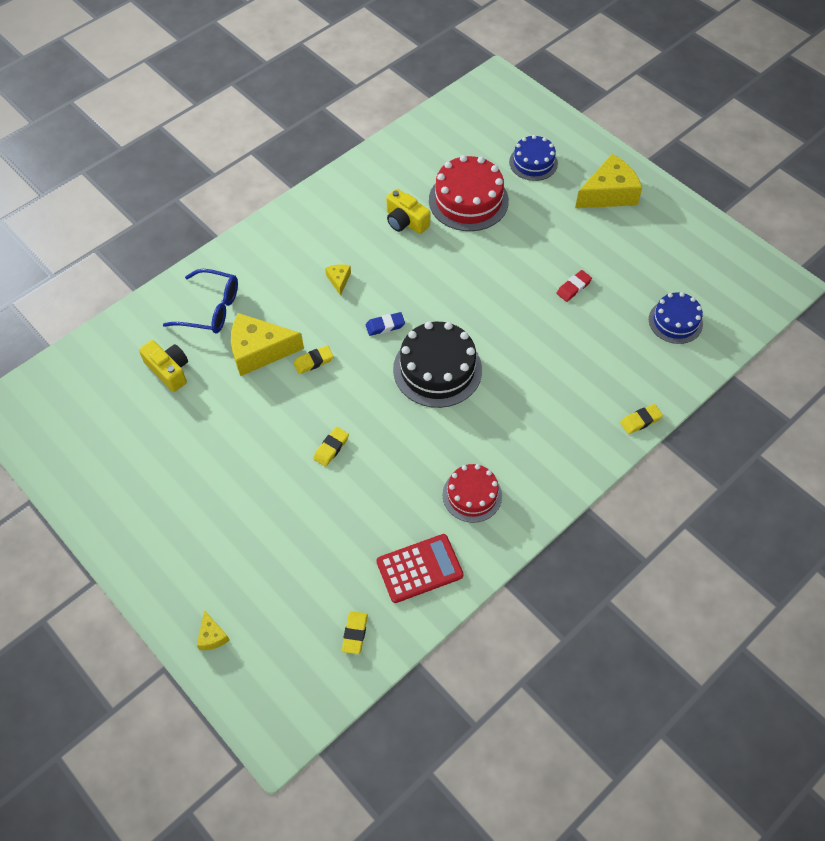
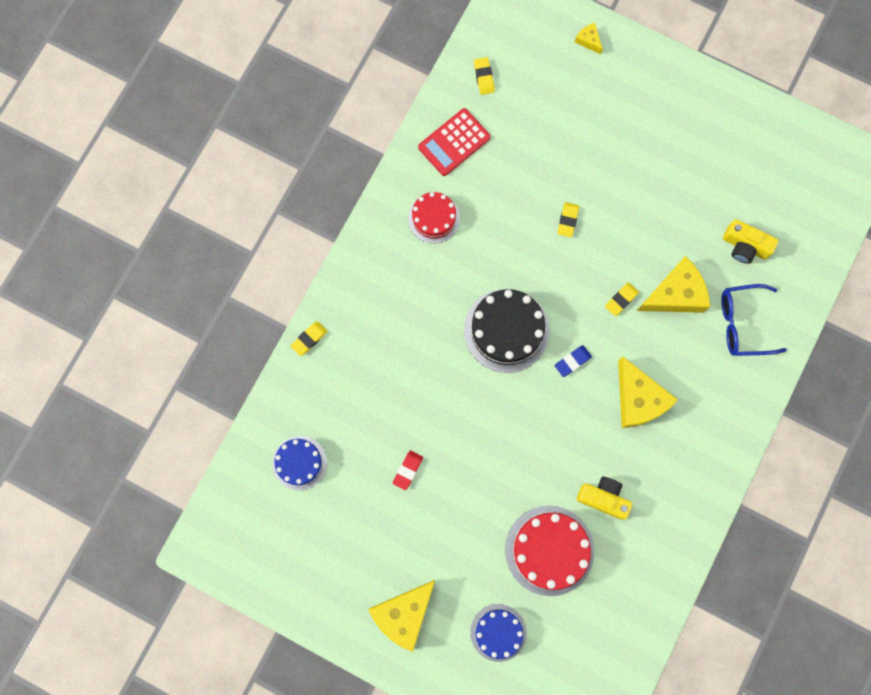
camera: 160 degrees right, 20 degrees up
(339, 280) = (638, 399): yellow cheese -> yellow cheese, size x2.19

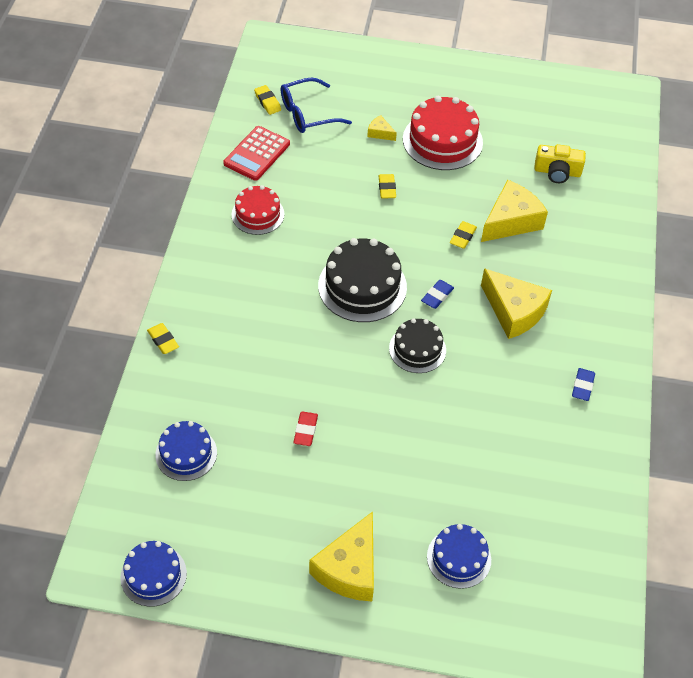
camera: 20 degrees left, 25 degrees down
(244, 570) = (153, 575): none -> blue cake
(309, 339) = (163, 340): yellow eraser -> yellow eraser turned 60 degrees counterclockwise
(534, 414) = (417, 349): none -> black cake
(549, 550) = (481, 464): red cake -> red cake (442, 140)
(588, 40) = (353, 59): yellow cheese -> yellow cheese (380, 133)
(603, 498) = (516, 403): yellow camera -> none
(670, 498) = (582, 386): none -> blue eraser
(742, 323) = (583, 229): blue glasses -> blue glasses (307, 114)

